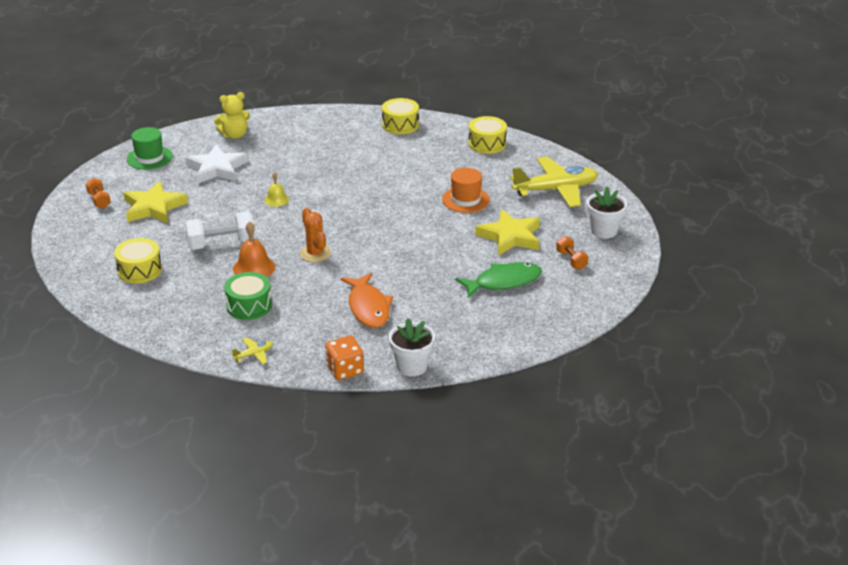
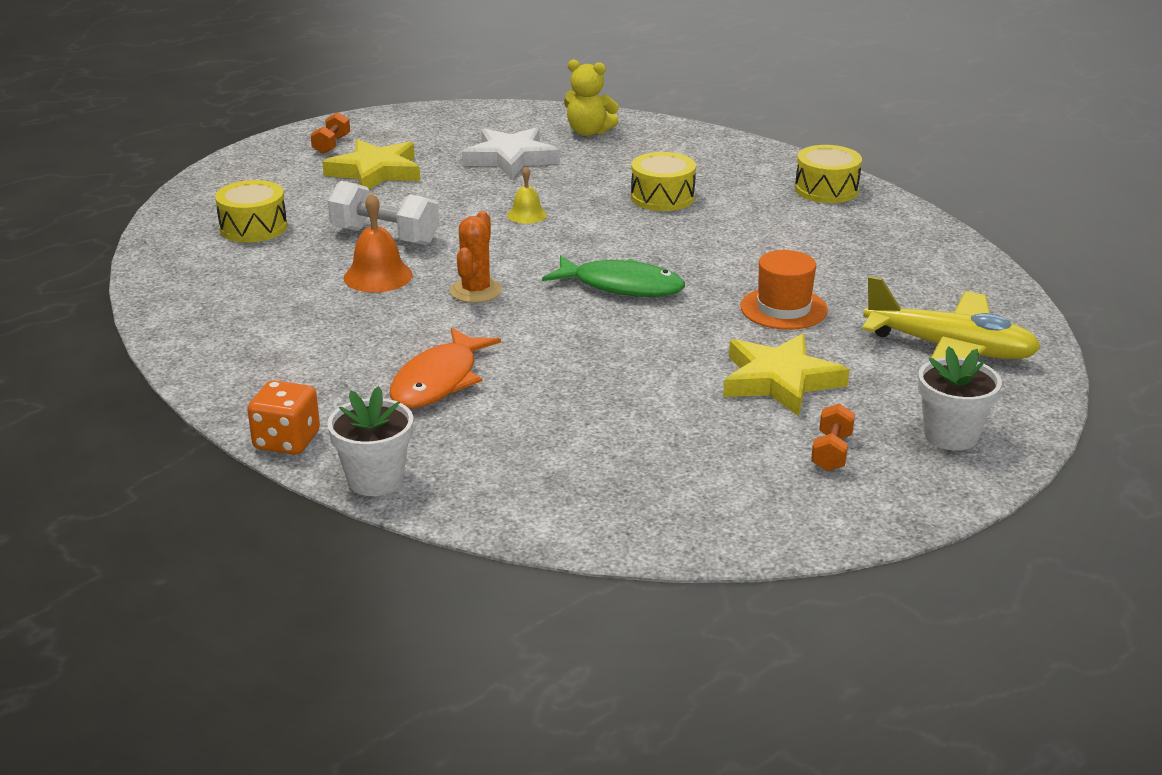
camera: 40 degrees right, 5 degrees down
(149, 158) = (454, 123): green hat -> none
(249, 305) = (303, 314): green drum -> none
(254, 354) = (217, 370): yellow plane -> none
(487, 144) = (925, 253): yellow drum -> yellow drum (662, 197)
(503, 282) = (677, 434): green fish -> green fish (622, 286)

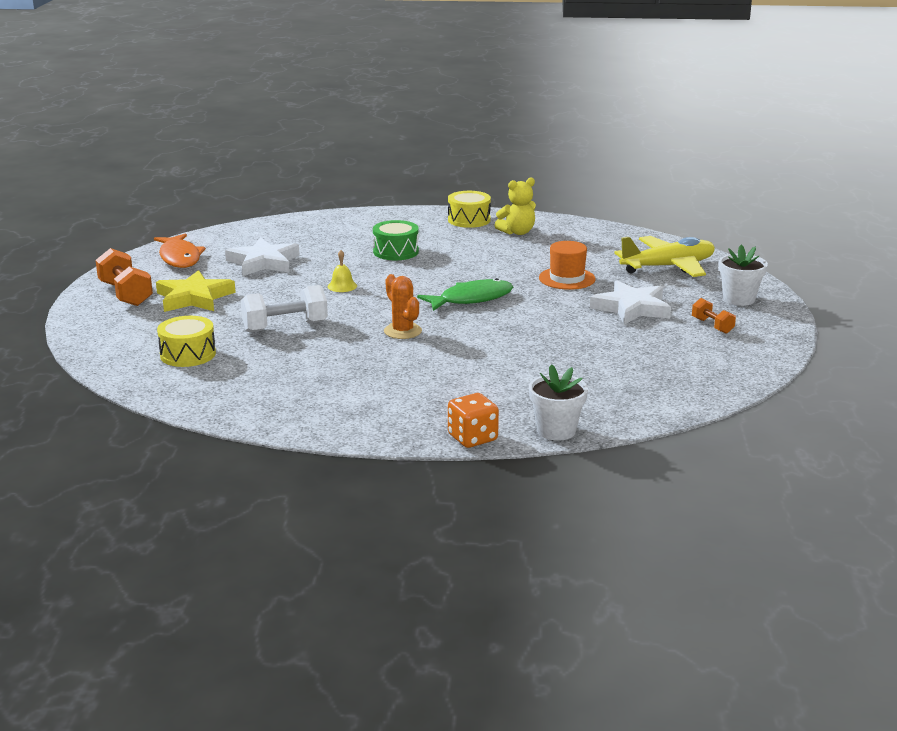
camera: 45 degrees left, 5 degrees down
(331, 145) = (125, 294): orange dumbbell -> orange dumbbell, size x1.76
(378, 276) = (330, 347): orange bell -> none
(438, 381) = (483, 377): orange fish -> orange fish (179, 258)
(588, 132) = (278, 234): yellow teddy bear -> yellow teddy bear (517, 232)
(662, 197) = (396, 252): yellow drum -> green drum
(780, 380) = (631, 308): yellow star -> white star

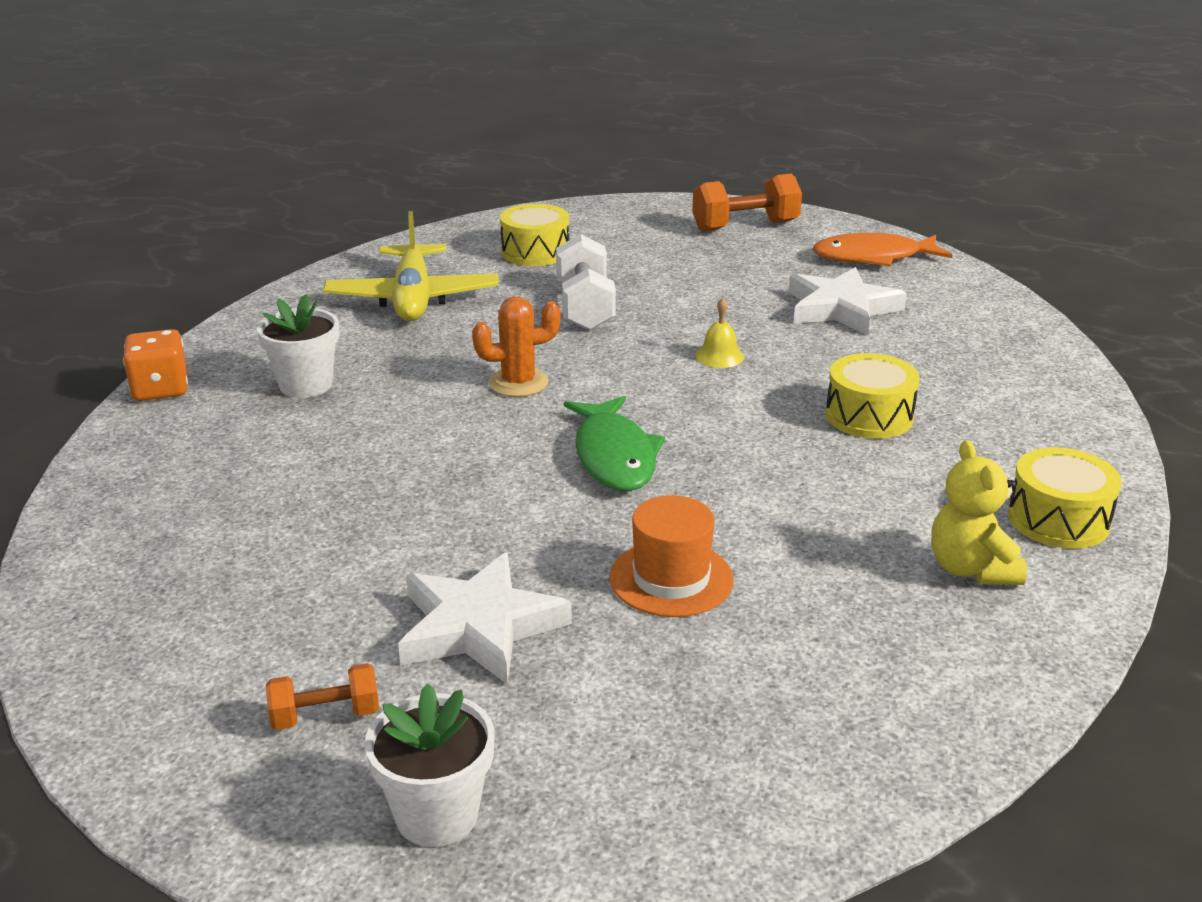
camera: 105 degrees right, 5 degrees up
(194, 298) = (715, 261): yellow star -> none
(396, 252) = (869, 416): green drum -> yellow drum
(556, 431) = (114, 449): white flower pot -> white flower pot (306, 385)
(668, 267) = (691, 752): yellow plane -> yellow plane (413, 298)

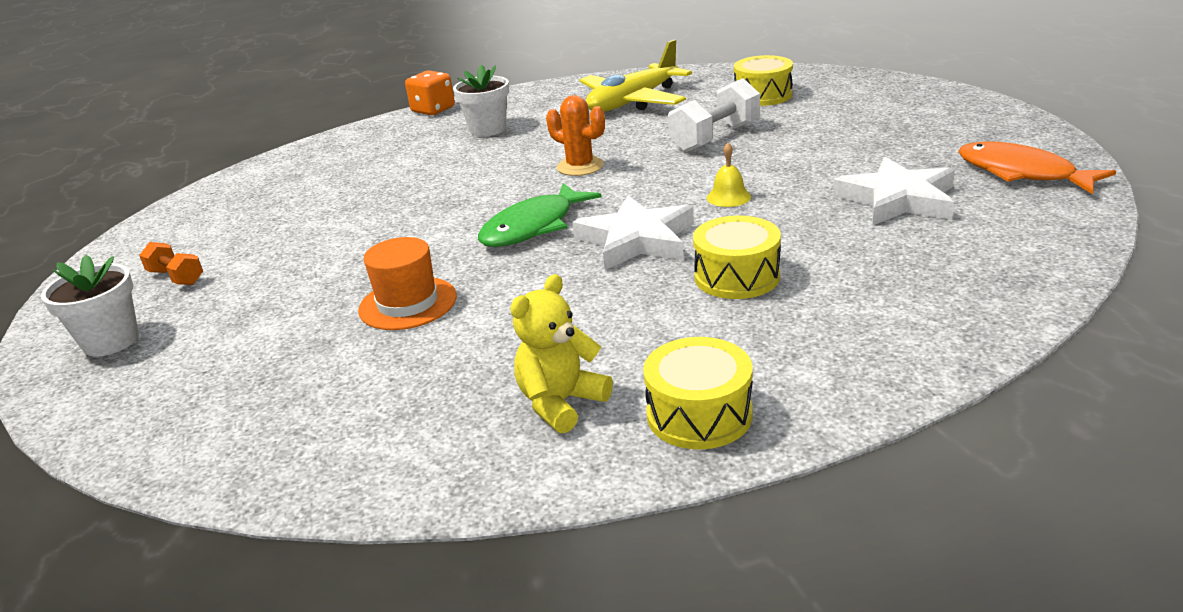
camera: 55 degrees right, 0 degrees up
(479, 626) = (294, 275): white star -> white star (636, 240)
(745, 226) = (958, 119): orange dumbbell -> none

